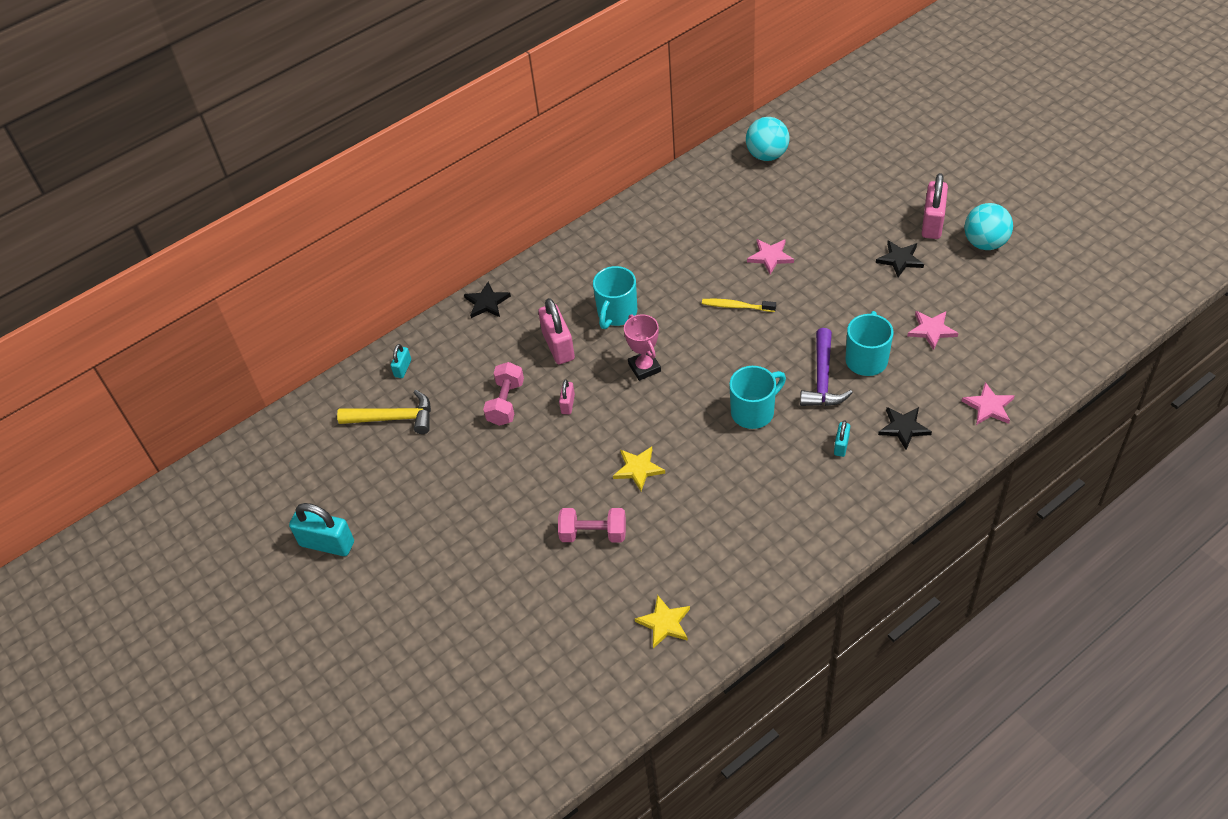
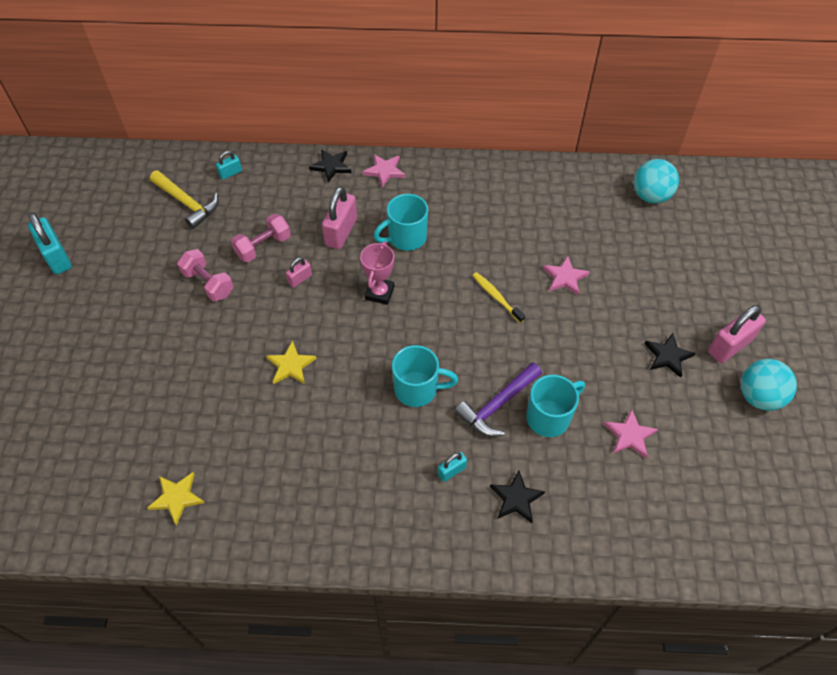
camera: 35 degrees right, 5 degrees up
(593, 534) = (209, 388): pink dumbbell -> pink dumbbell (208, 283)
(988, 406) = (606, 540): pink star -> pink star (384, 171)

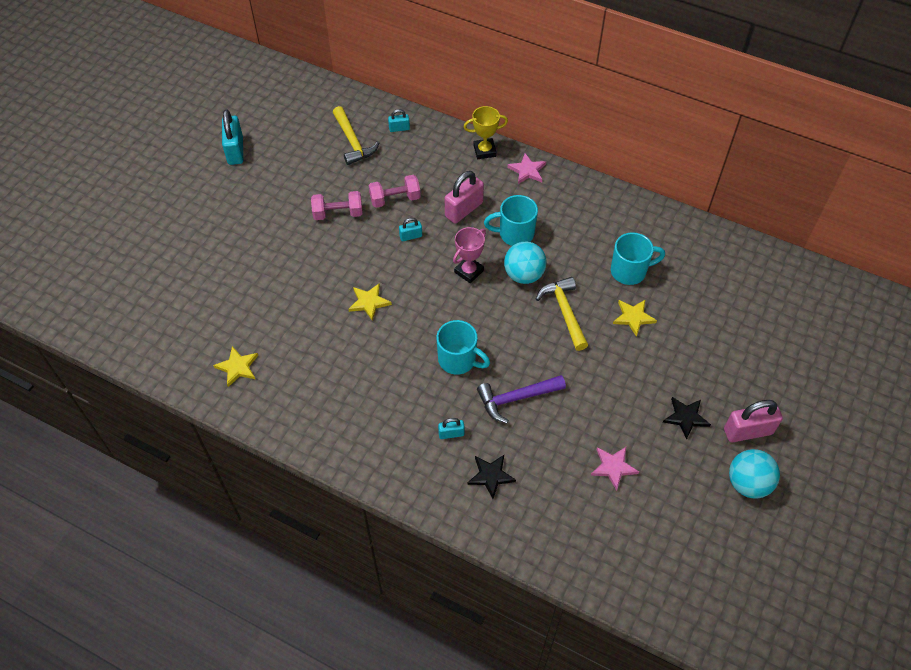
camera: 25 degrees right, 0 degrees up
(208, 283) = (338, 213): pink dumbbell -> pink dumbbell turned 75 degrees counterclockwise
(300, 279) = (411, 236): pink padlock -> turquoise padlock
(331, 166) = (484, 151): black star -> yellow trophy
(496, 297) = (564, 311): yellow toothbrush -> yellow hammer
(549, 417) = (553, 425): turquoise mug -> turquoise mug (629, 271)
(565, 277) = (633, 317): pink star -> yellow star
(650, 196) = (754, 275): turquoise ball -> turquoise ball (523, 275)

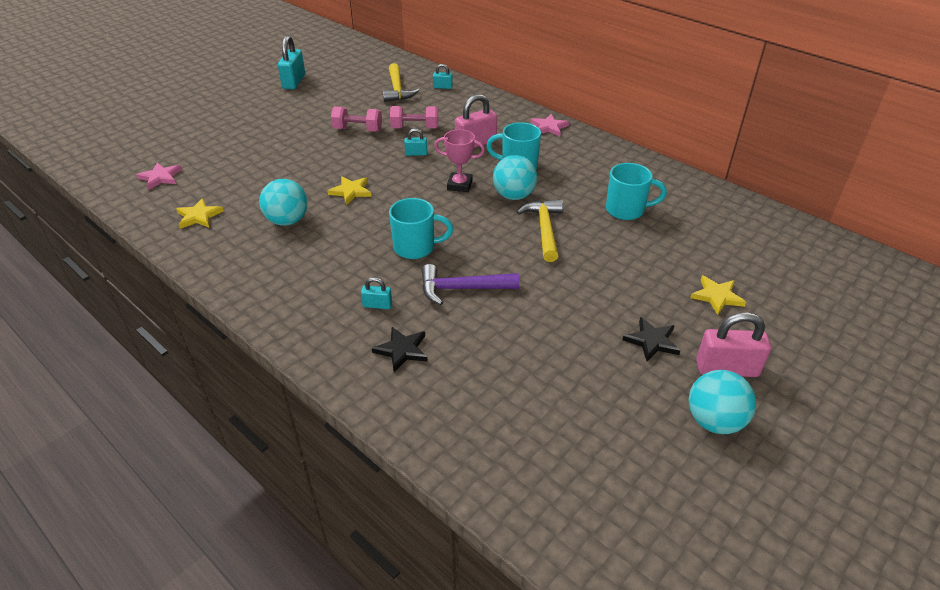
camera: 15 degrees right, 15 degrees down
(326, 354) = (287, 221): none -> turquoise ball
(458, 360) = (416, 247): turquoise mug -> turquoise mug turned 45 degrees counterclockwise
(469, 271) = (459, 185): pink trophy -> pink trophy turned 45 degrees clockwise
(484, 151) = (514, 110): yellow trophy -> none
(613, 467) = (548, 370): pink star -> pink star (160, 177)
(633, 317) = (618, 246): yellow star -> yellow star (717, 296)

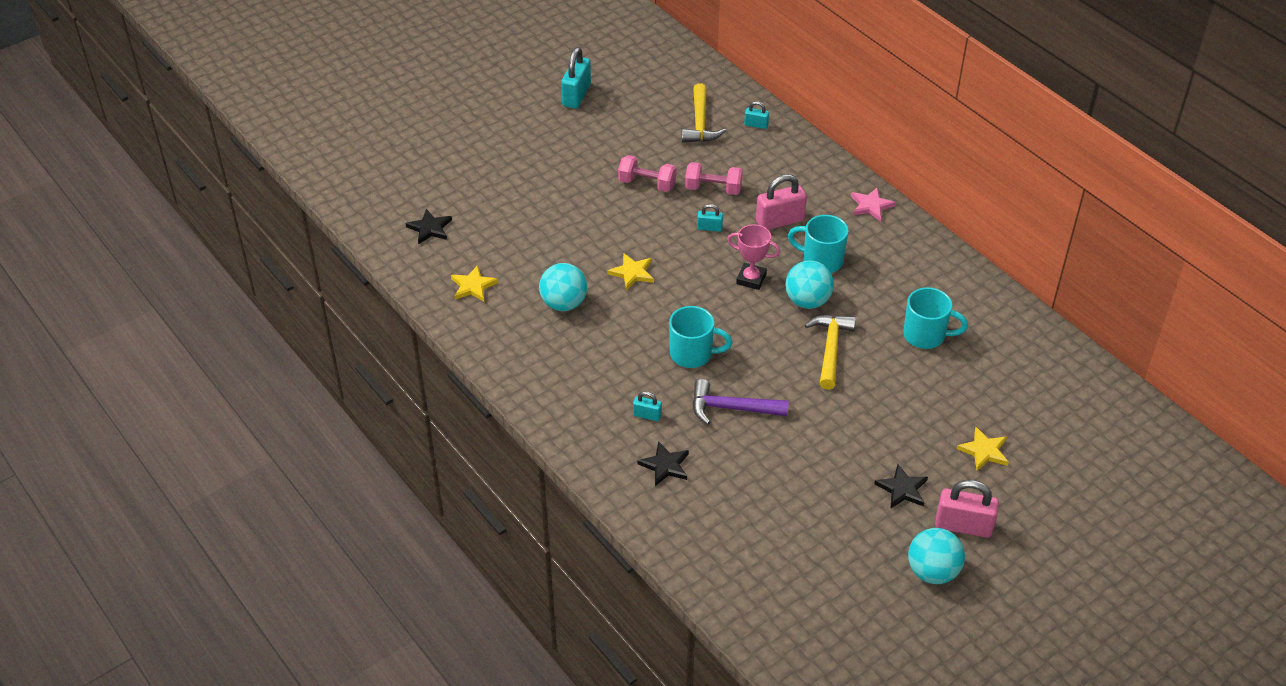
camera: 10 degrees right, 5 degrees up
(160, 177) = (430, 228): pink star -> black star

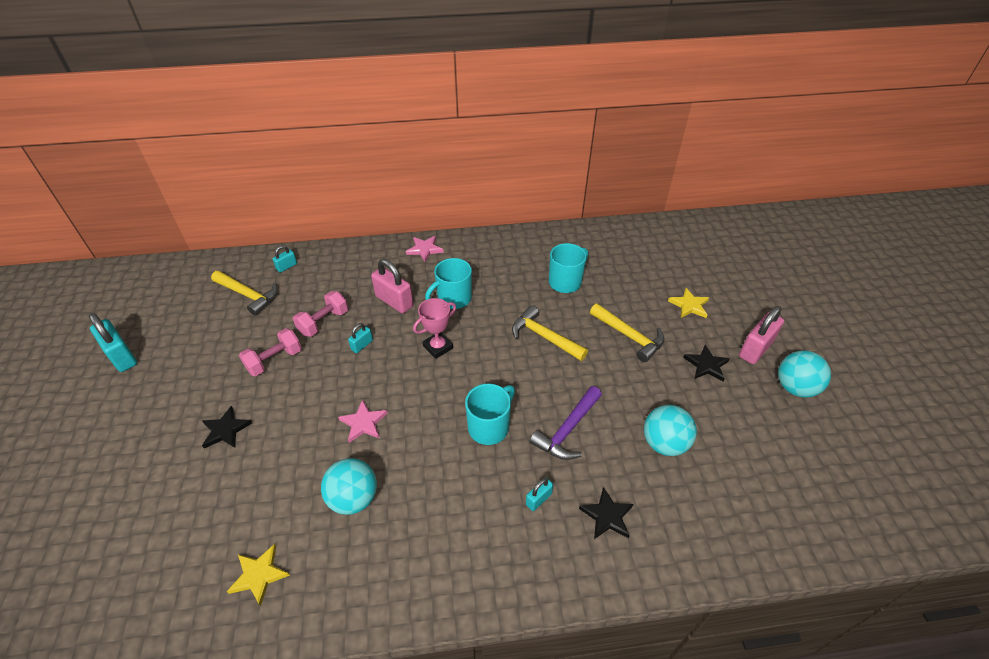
camera: 60 degrees left, 0 degrees up
(430, 228) = (138, 577): black star -> black star (225, 430)
(632, 273) = (363, 423): yellow star -> pink star
(780, 221) = (394, 301): pink padlock -> pink padlock turned 60 degrees counterclockwise
(807, 301) = (487, 326): turquoise ball -> turquoise ball (664, 443)
(889, 415) = (629, 336): none -> yellow hammer

